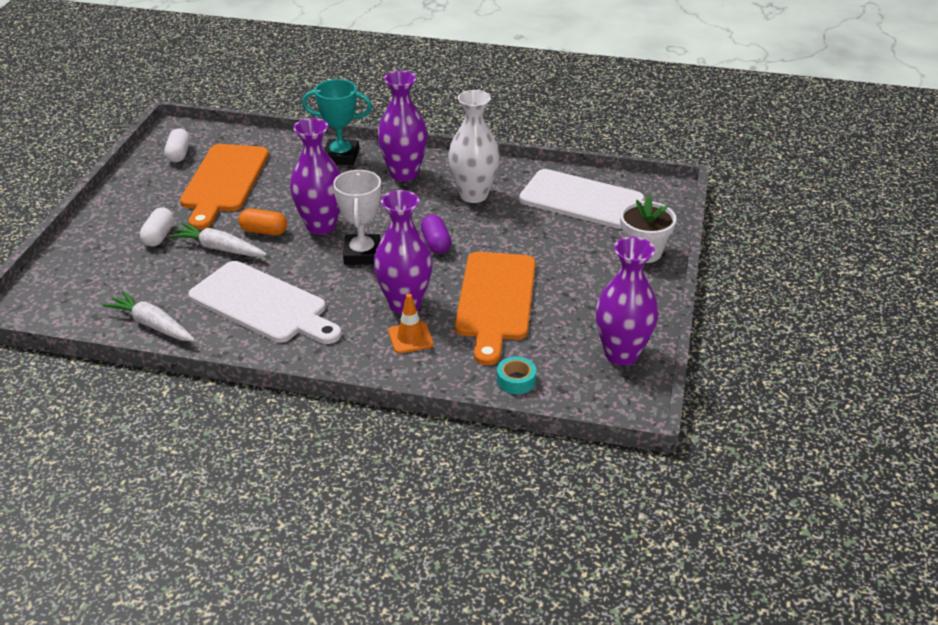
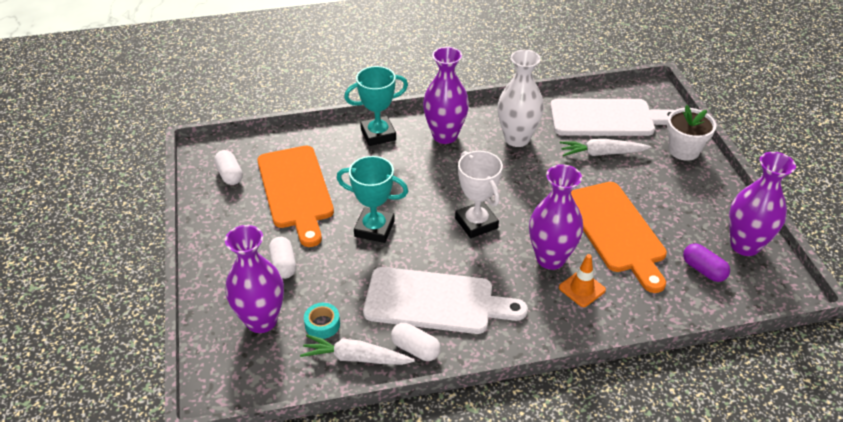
camera: 25 degrees left, 5 degrees up
(209, 335) = (415, 349): none -> white capsule
(219, 248) = (349, 259): white carrot -> white carrot (602, 153)
(264, 231) = (374, 229): orange capsule -> turquoise trophy
(321, 226) = (419, 207): purple vase -> purple vase (261, 321)
(436, 243) = (526, 193): purple capsule -> purple capsule (703, 270)
(516, 380) = (692, 298): turquoise tape -> turquoise tape (322, 324)

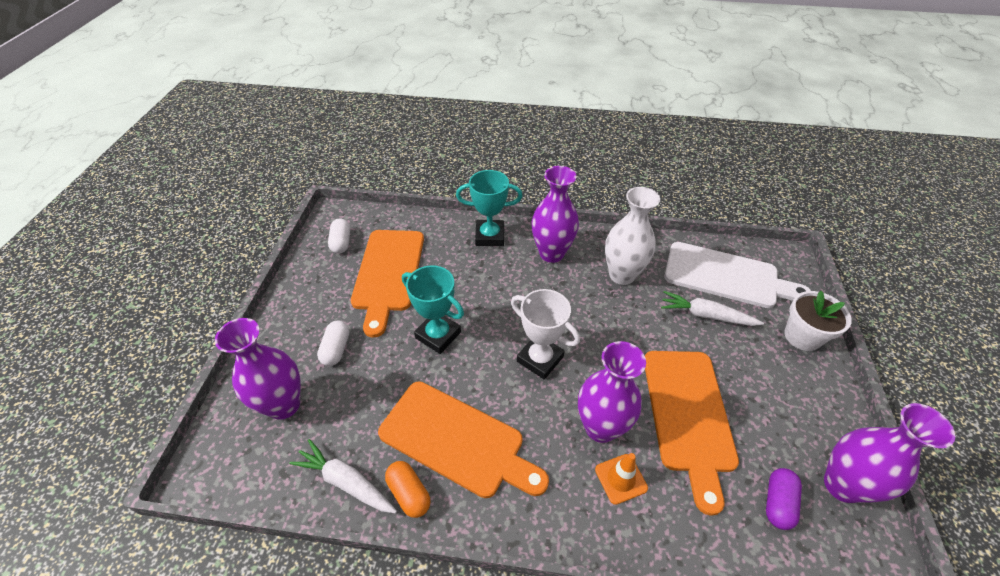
camera: 20 degrees right, 5 degrees up
(322, 324) = (335, 429): turquoise tape -> none
(415, 349) = (409, 493): white capsule -> orange capsule
(435, 301) = (457, 440): white cutting board -> orange cutting board
(476, 223) = (540, 359): white trophy -> white trophy turned 45 degrees counterclockwise
(703, 270) = (777, 503): purple capsule -> purple capsule turned 45 degrees clockwise

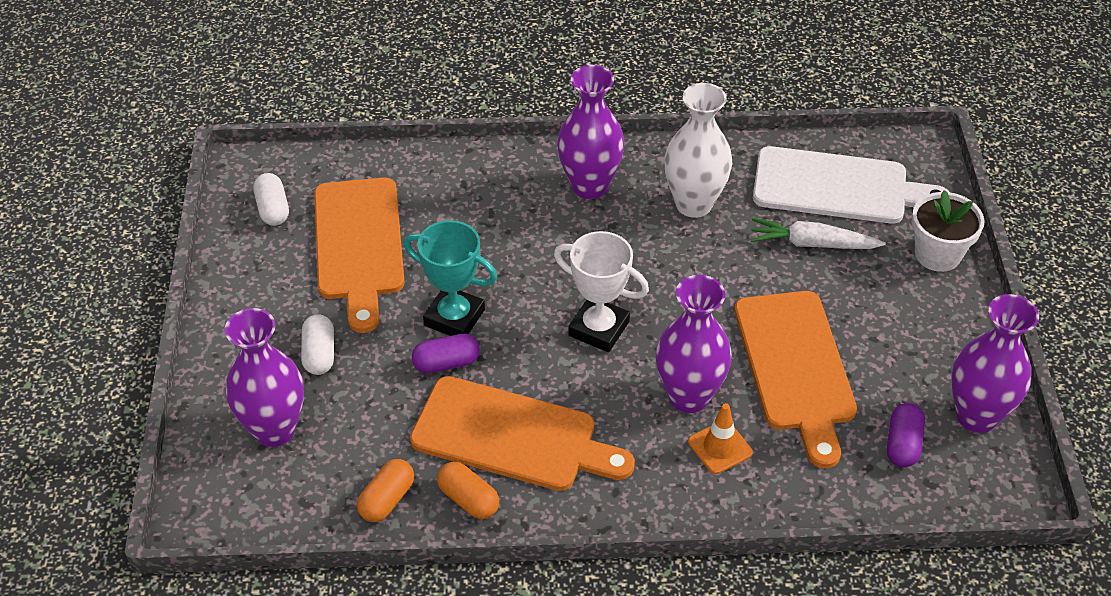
camera: 10 degrees left, 0 degrees up
(346, 482) = (387, 499): white carrot -> orange capsule
(423, 370) = (446, 363): none -> purple capsule
(490, 236) = (494, 172): turquoise trophy -> none

